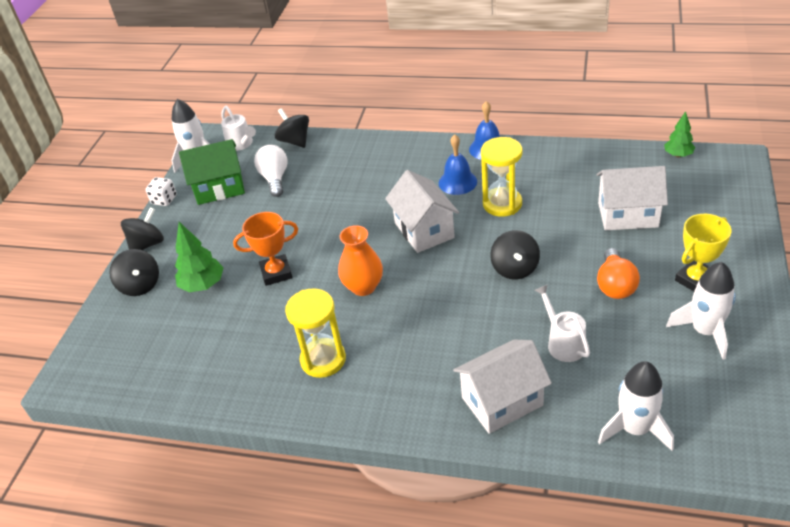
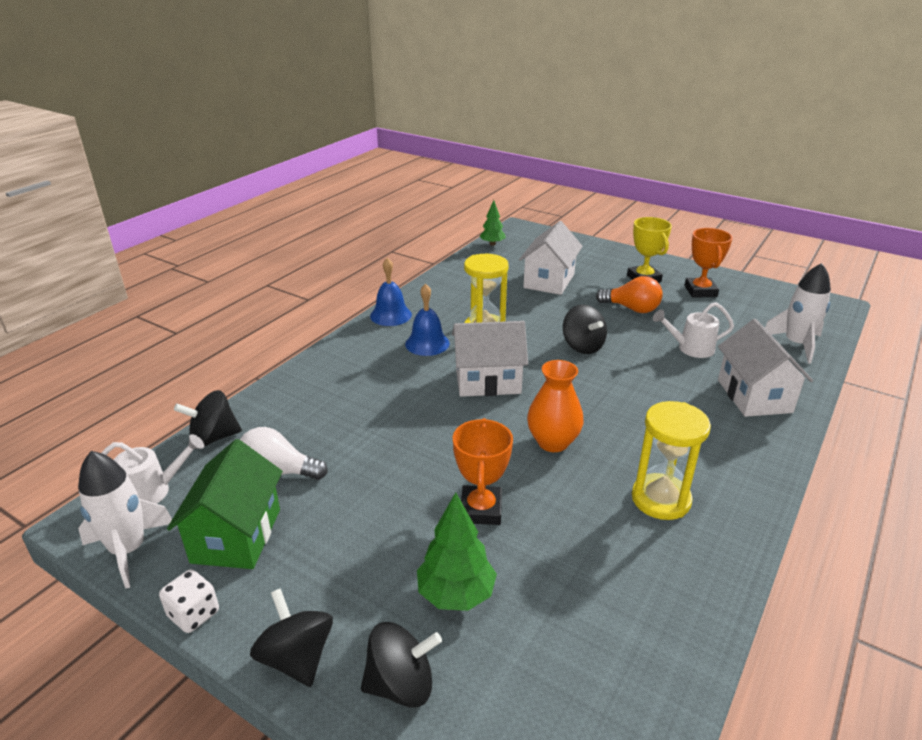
camera: 75 degrees left, 10 degrees down
(515, 268) = (582, 346): black spinning top -> black spinning top turned 45 degrees clockwise
(705, 331) = (700, 291): white rocket -> orange trophy

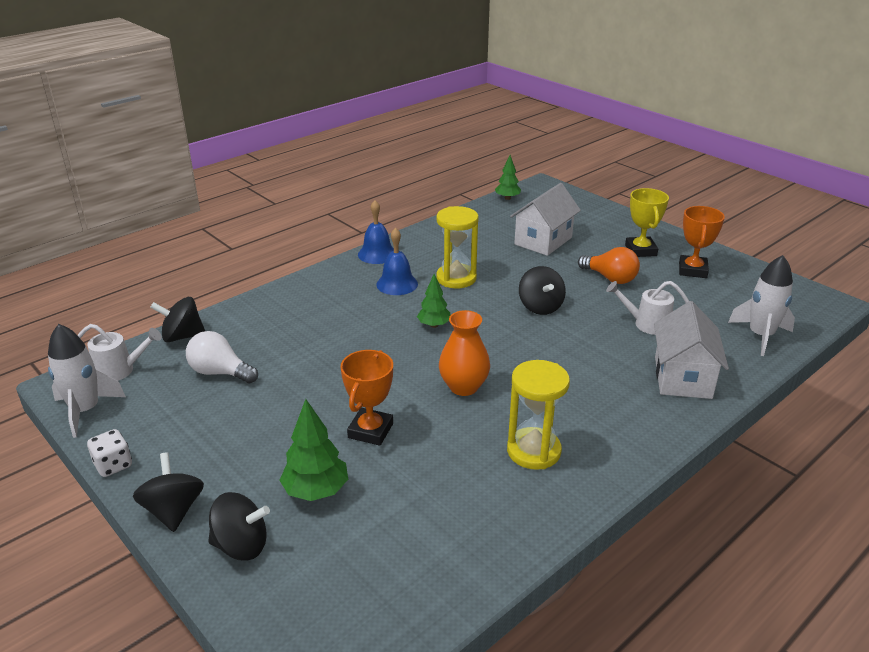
camera: 15 degrees right, 0 degrees up
(236, 535) = (168, 415): green house -> none
(488, 381) = (434, 325): white house -> green tree

